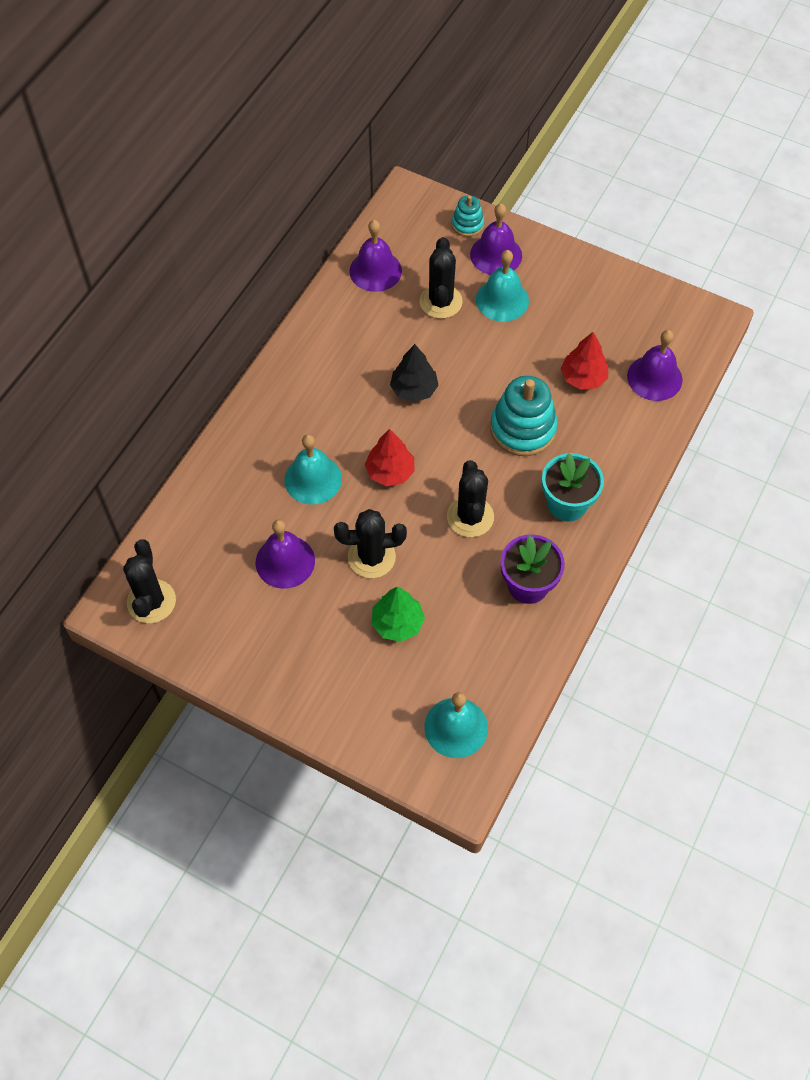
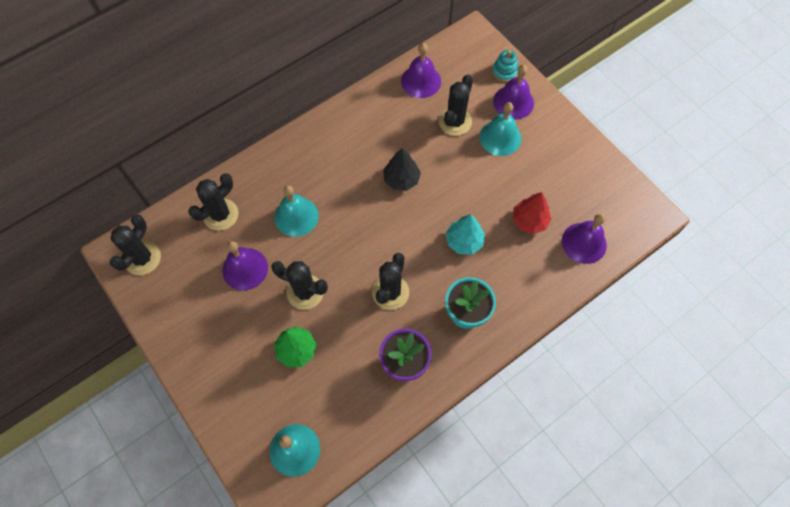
camera: 25 degrees right, 5 degrees up
(219, 514) = (220, 215): none -> black cactus
(390, 472) = (352, 233): red tree -> none
(523, 429) = (464, 241): turquoise stacking toy -> turquoise tree

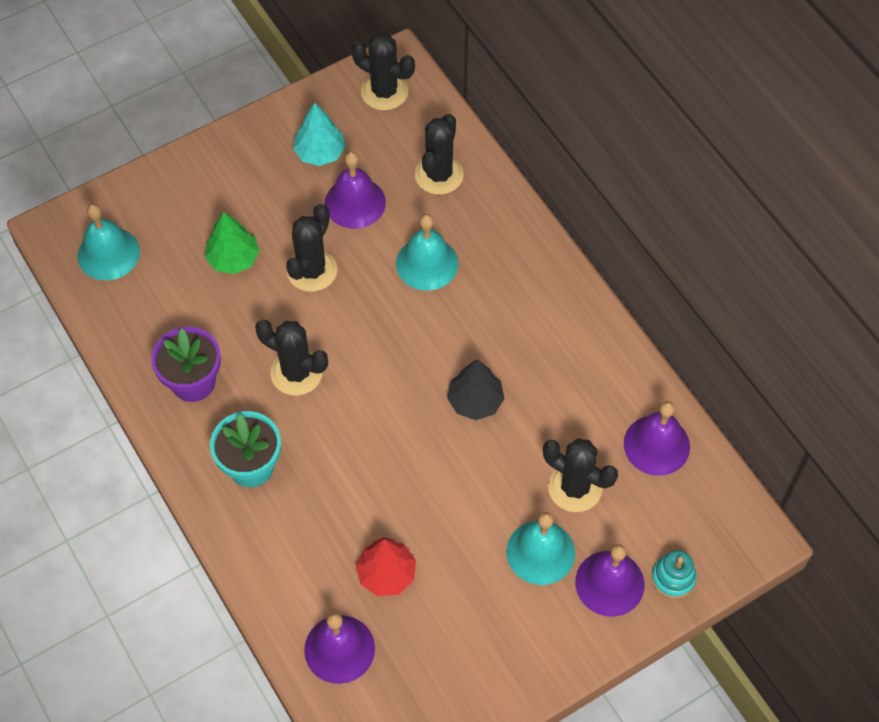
camera: 95 degrees right, 5 degrees down
(220, 215) = (439, 175): black cactus -> black cactus turned 60 degrees clockwise
(464, 241) = (362, 476): turquoise tree -> turquoise tree (320, 152)

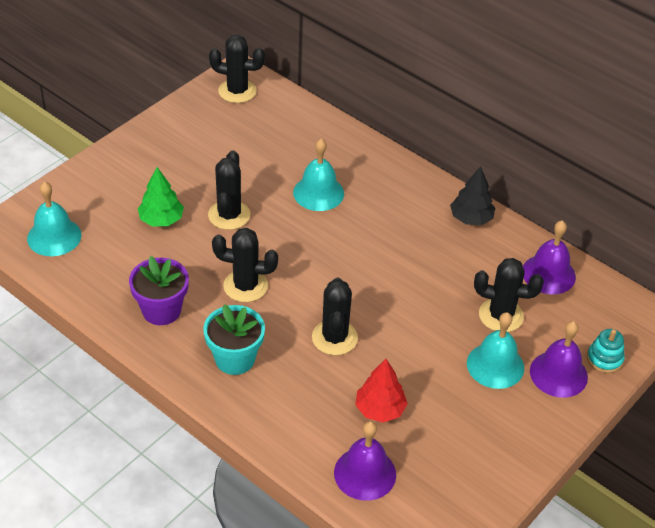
camera: 20 degrees left, 15 degrees down
(320, 152) = (203, 138): turquoise tree -> none
(355, 202) = (244, 165): purple bell -> none
(439, 175) = (302, 135): black cactus -> black cactus (334, 338)
(475, 401) = (397, 275): black tree -> black tree (471, 218)

